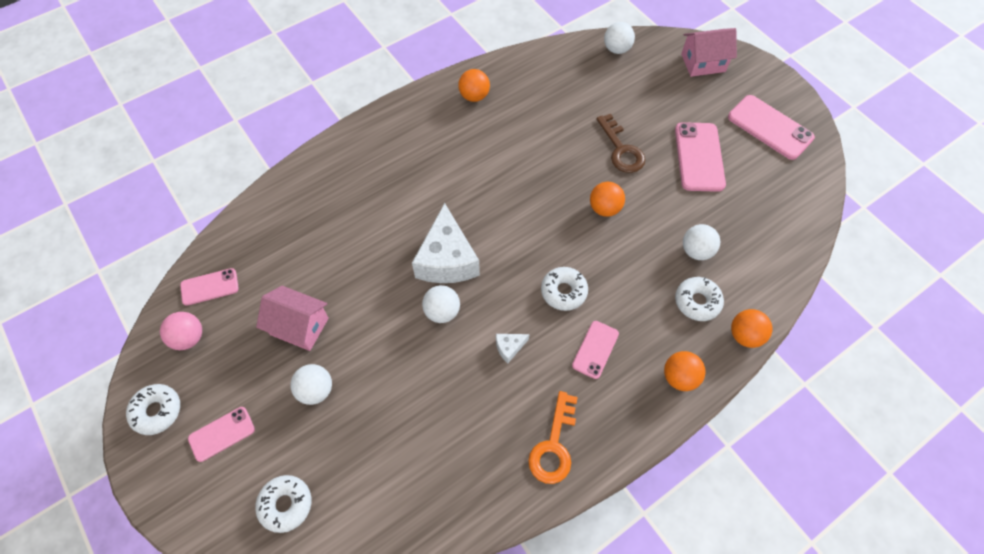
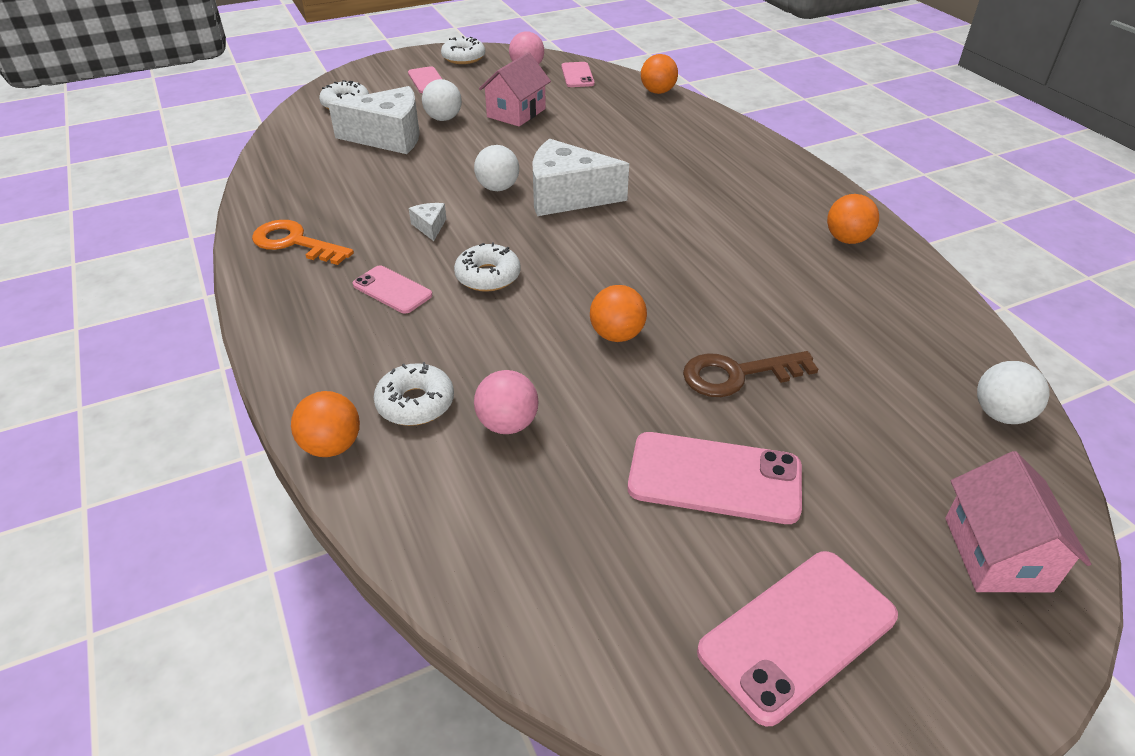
camera: 100 degrees right, 20 degrees down
(359, 431) = (389, 137): none -> white cheese
(679, 377) = (310, 358): orange ball -> orange ball (657, 92)
(696, 251) = (507, 424): white ball -> pink ball

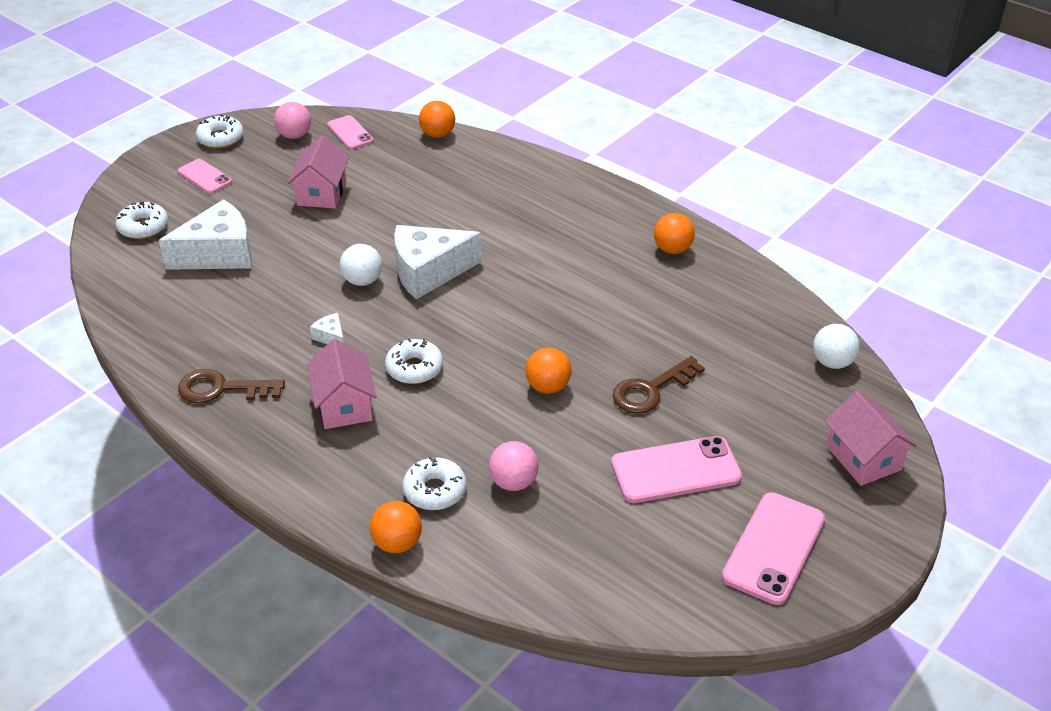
camera: 25 degrees left, 0 degrees up
(295, 243) = (222, 389): orange key -> brown key
(392, 290) = (344, 405): pink phone -> pink house
(443, 119) = (256, 218): white ball -> none

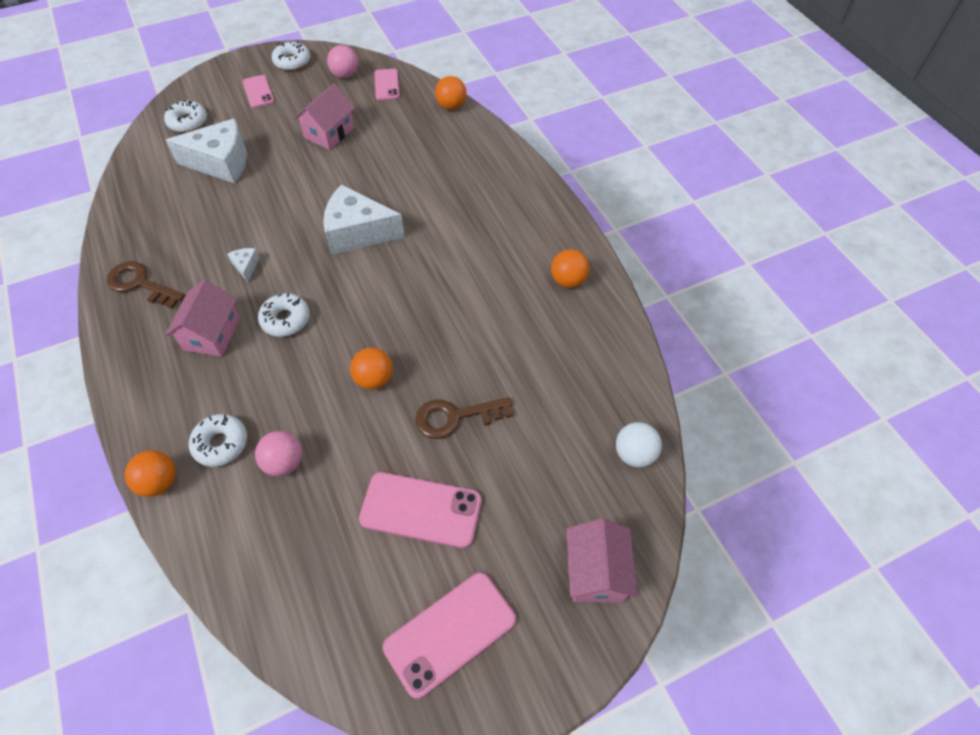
camera: 25 degrees right, 15 degrees up
(362, 281) = (304, 223): white ball -> none

